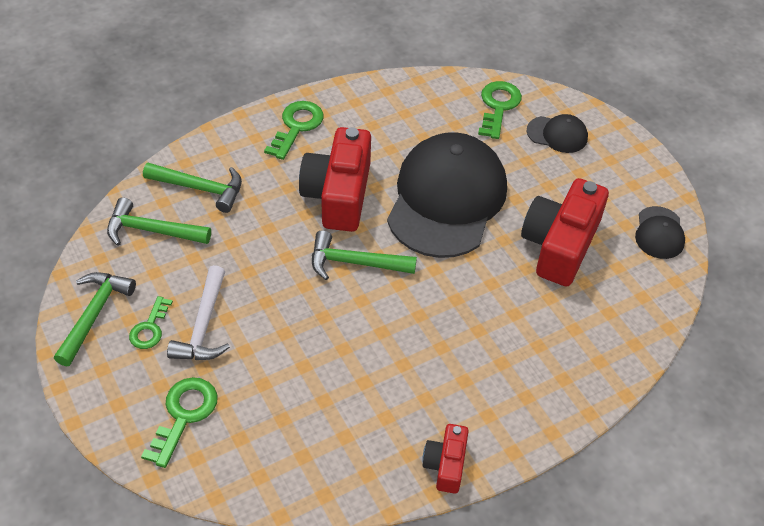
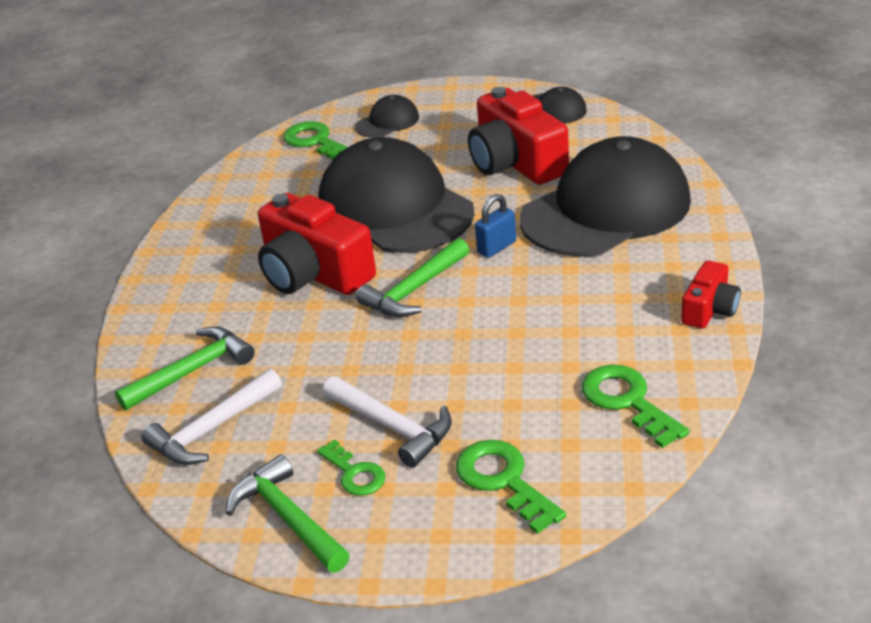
camera: 50 degrees left, 15 degrees down
(152, 231) = (212, 429): green hammer -> white hammer
(296, 127) = (188, 273): green key -> green key (627, 401)
(438, 287) = (496, 247): none -> blue padlock
(446, 464) = (709, 309): red camera -> red camera turned 105 degrees counterclockwise
(535, 336) = (606, 209): none -> black cap

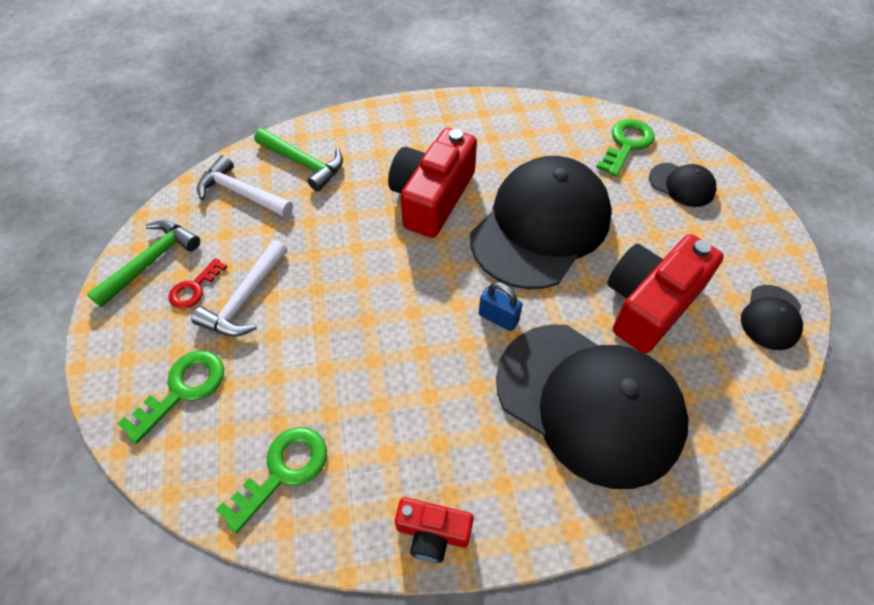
camera: 70 degrees right, 20 degrees up
(354, 473) = (194, 288): green key -> red key
(415, 290) = (421, 271): green hammer -> none

